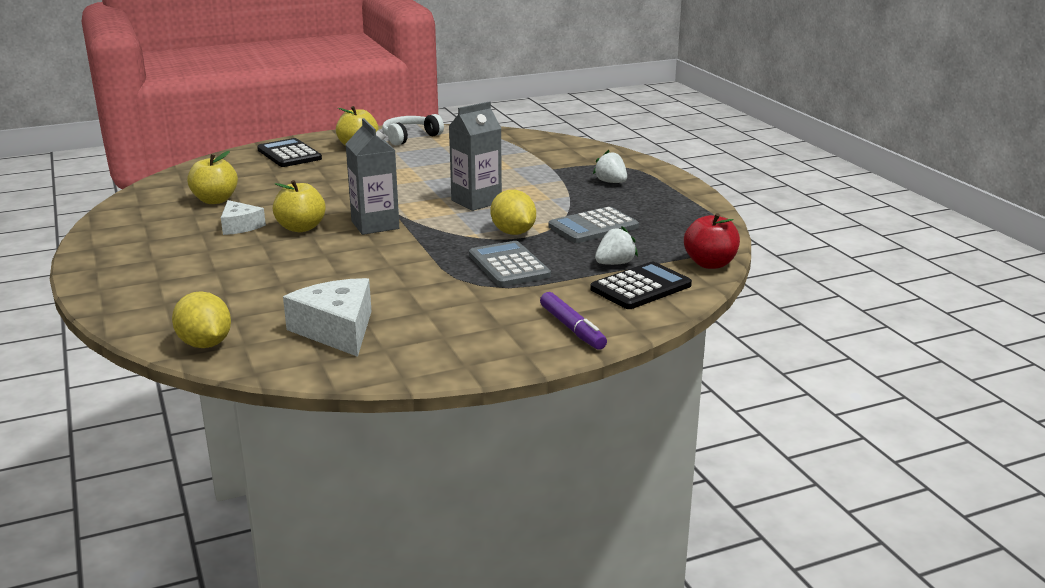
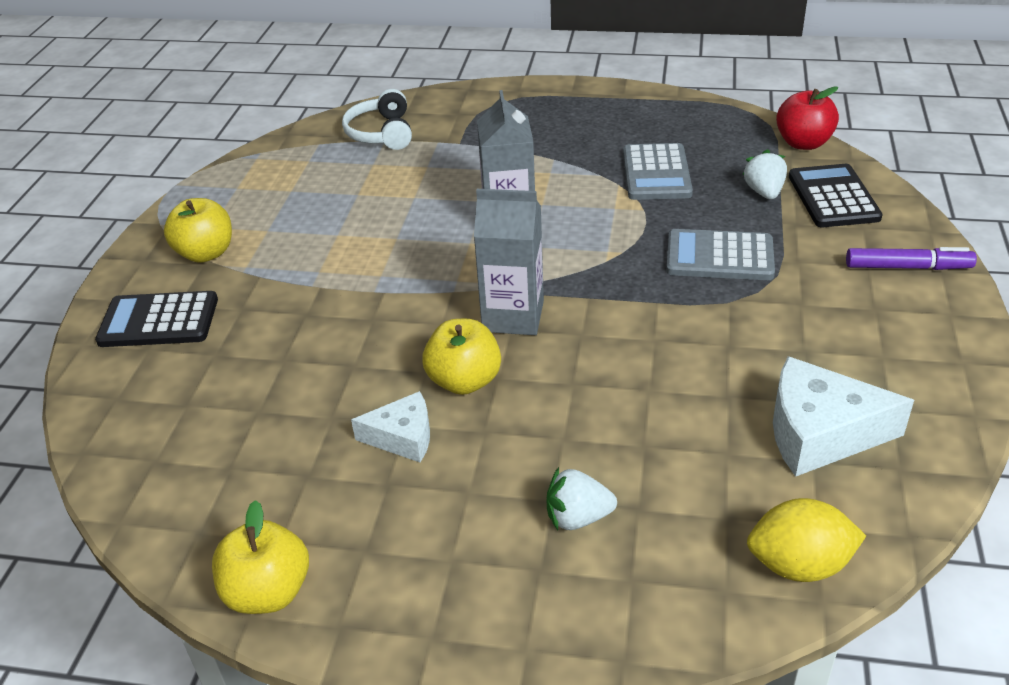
camera: 55 degrees left, 15 degrees up
(215, 200) = (271, 439): yellow apple -> yellow apple (268, 592)
(410, 137) = (226, 204): white headphones -> white headphones (382, 133)
(513, 232) = (628, 226): yellow lemon -> none
(611, 182) = (540, 123): white strawberry -> white strawberry (577, 517)

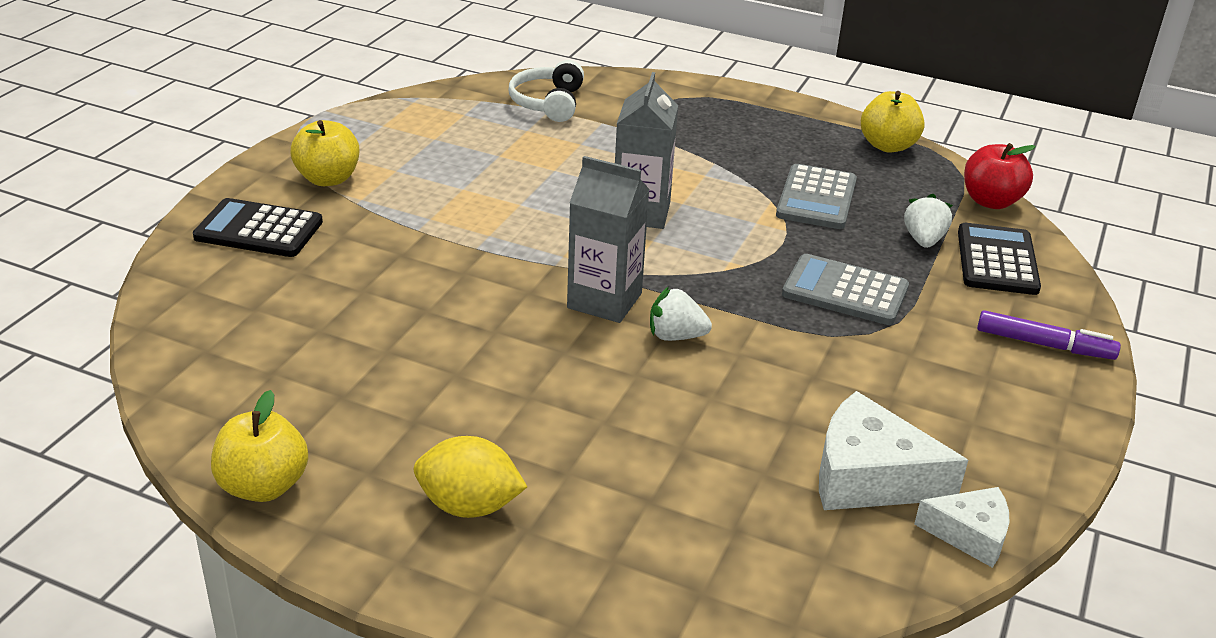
camera: 10 degrees right, 5 degrees down
(403, 437) = (447, 384): white cheese -> white cheese (969, 534)
(464, 381) = (529, 348): yellow apple -> yellow apple (887, 146)
(577, 517) = (585, 494): white strawberry -> white strawberry (675, 336)
(799, 565) = (787, 589): yellow lemon -> yellow lemon (469, 506)

